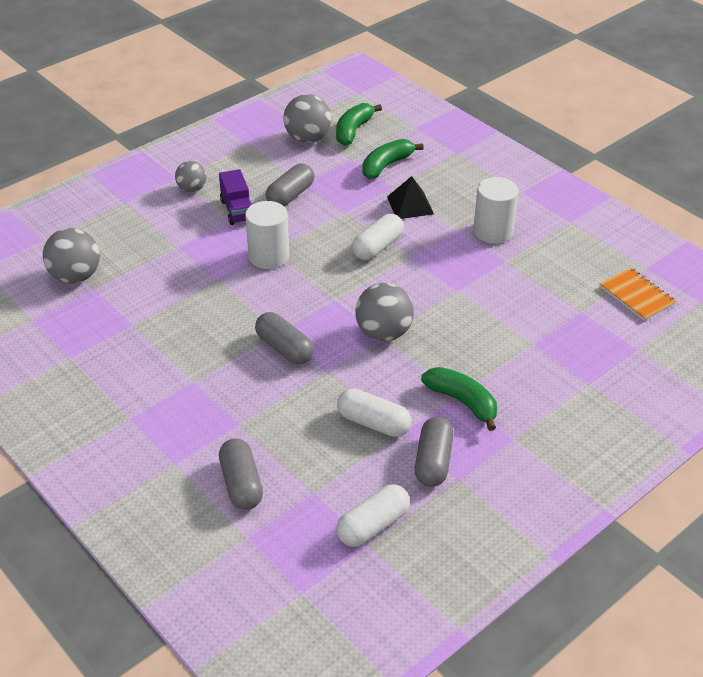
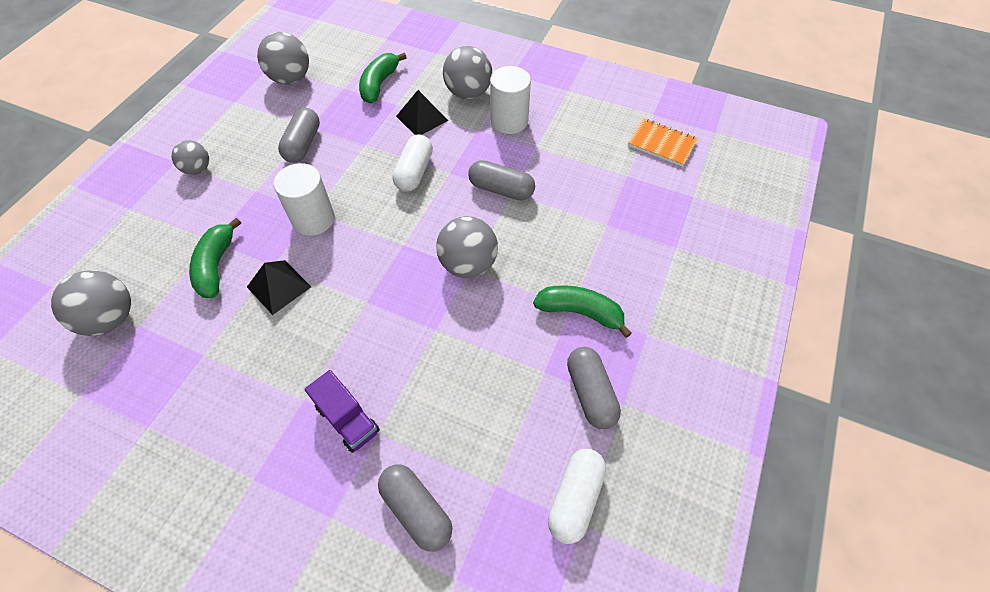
camera: 25 degrees left, 15 degrees up
(214, 297) = (279, 286): none -> black pyramid
(237, 210) = (257, 178): purple truck -> purple truck (348, 419)
(284, 348) = (380, 320): grey capsule -> grey capsule (501, 189)
(353, 131) = (330, 58): green banana -> green banana (216, 265)
(373, 423) = (511, 372): white capsule -> none
(467, 196) = (468, 93): none -> grey ball

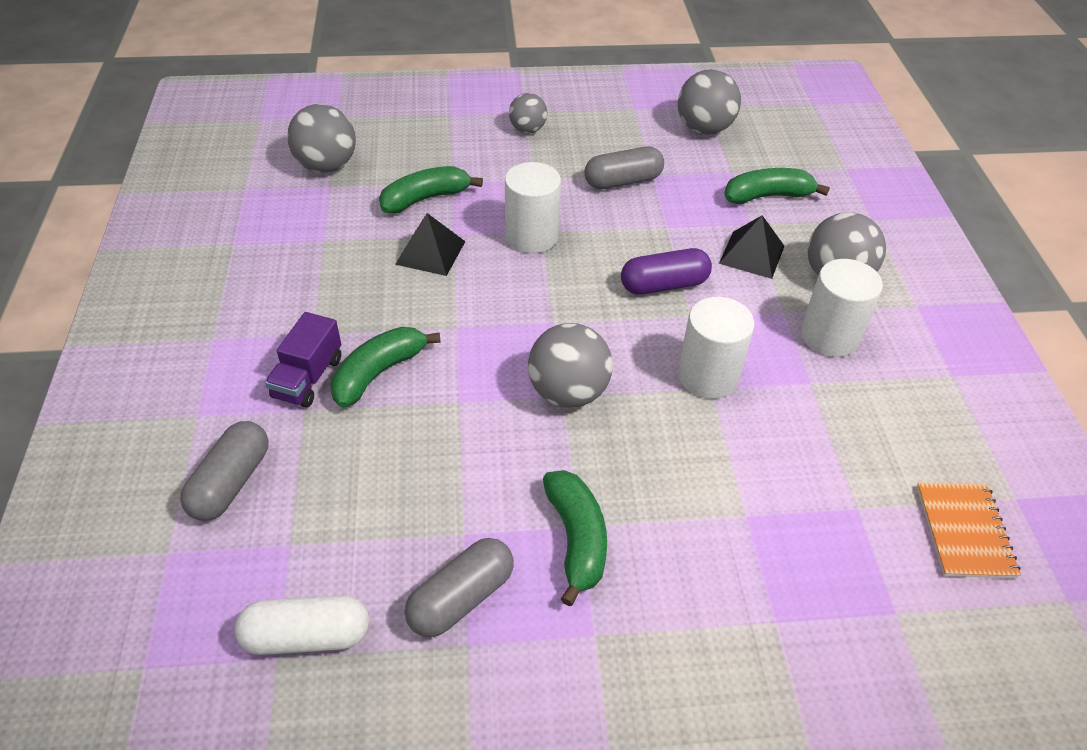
camera: 60 degrees right, 10 degrees down
(376, 369) = (378, 373): none -> green banana
(414, 172) = (664, 285): white capsule -> purple capsule
(501, 189) = (708, 376): grey capsule -> white cylinder

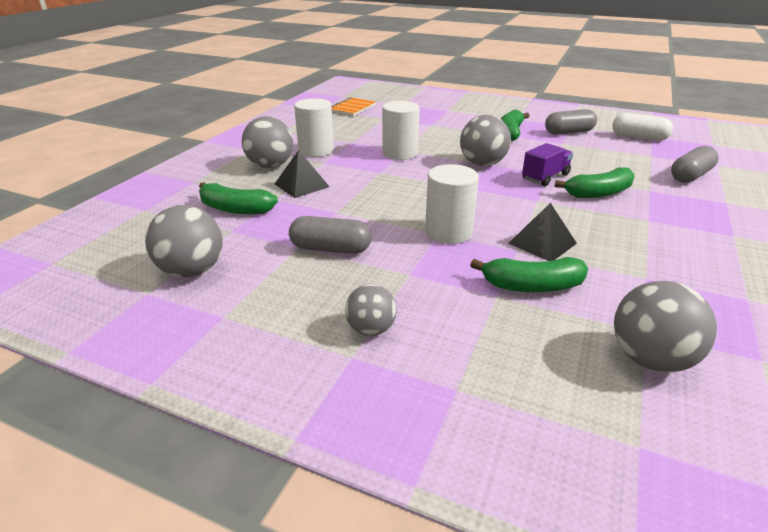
camera: 150 degrees left, 15 degrees down
(308, 378) = (649, 201): purple truck -> purple truck (545, 177)
(664, 285) = (379, 186): purple capsule -> none

